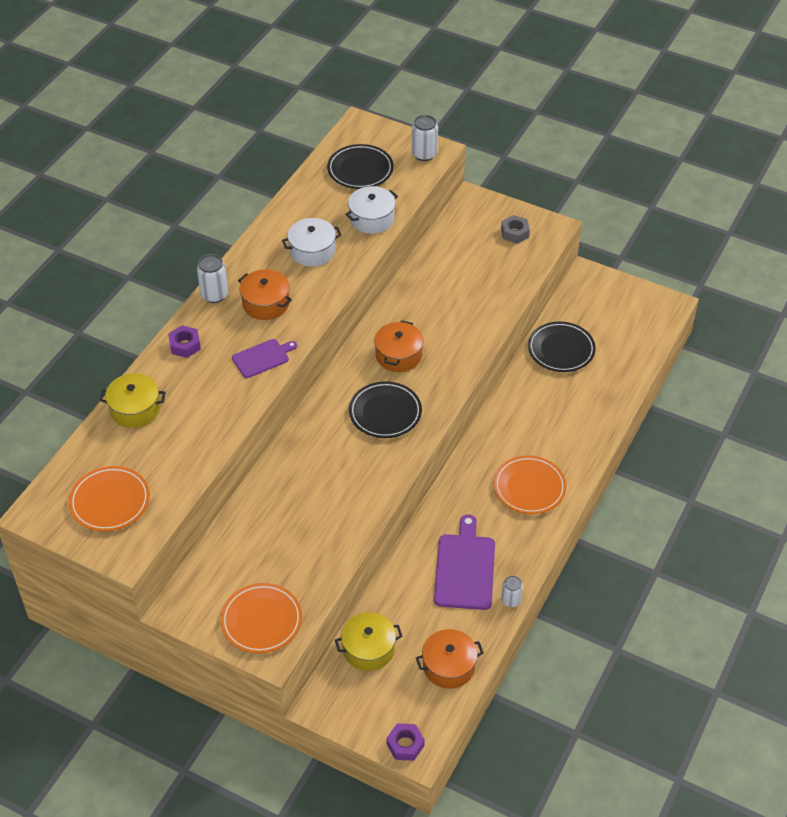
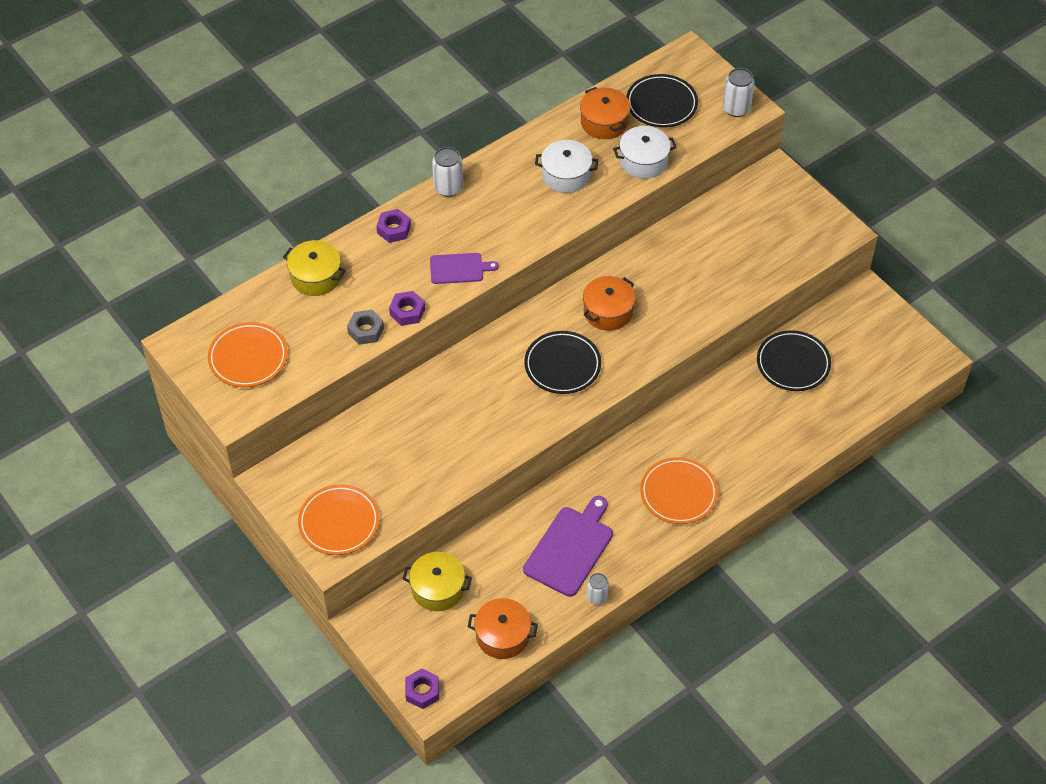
camera: 25 degrees right, 5 degrees up
(237, 410) = (407, 312): none -> purple nut
(266, 303) = (491, 214): orange pot -> orange pot (604, 122)
(514, 233) = (799, 223): grey nut -> grey nut (366, 330)

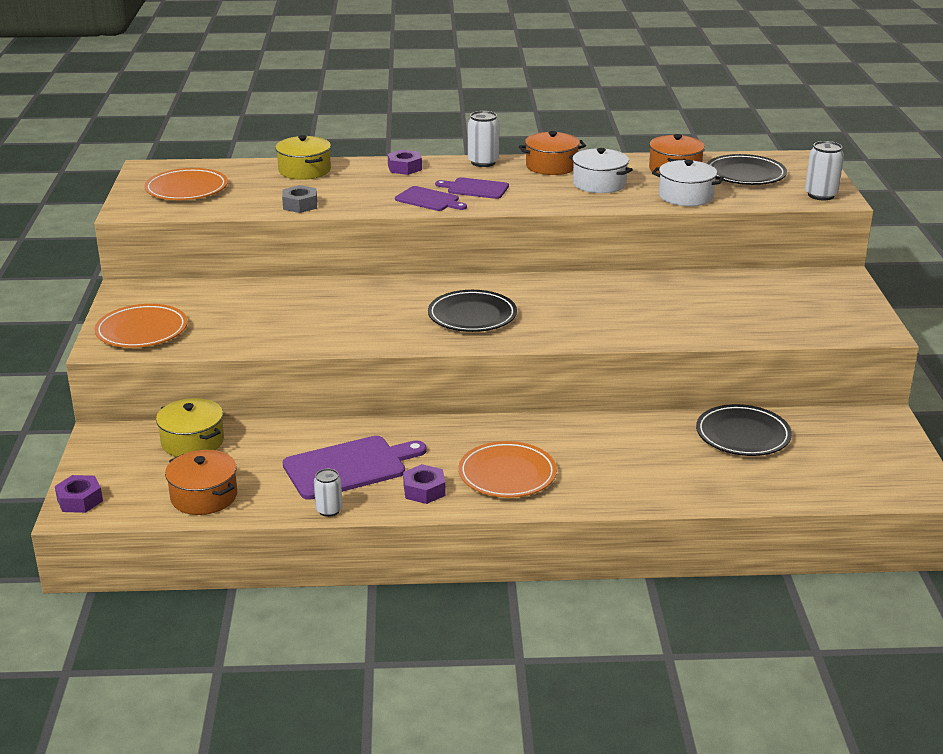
camera: 35 degrees right, 25 degrees down
(407, 312) = (350, 207): purple nut -> purple nut (424, 490)
(479, 232) = (475, 188): none -> purple cutting board
(608, 311) = (560, 301): orange pot -> orange pot (551, 166)

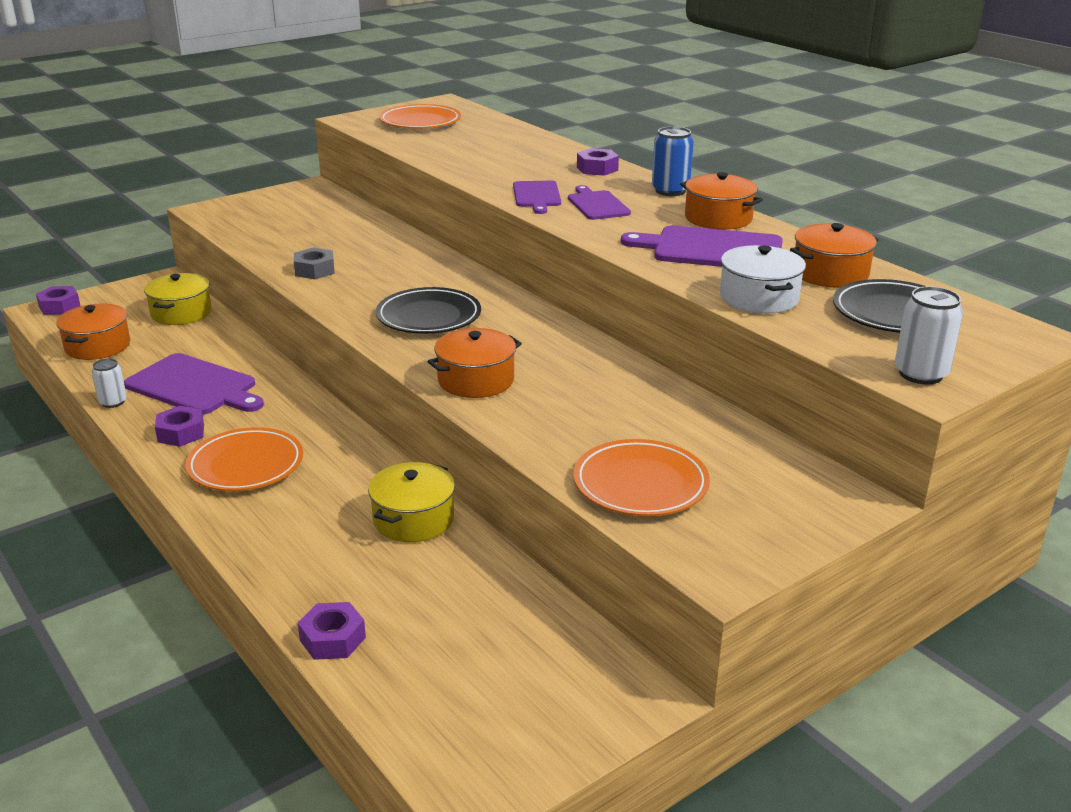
camera: 55 degrees right, 0 degrees up
(142, 331) = (245, 212): orange plate -> orange plate (640, 484)
(300, 205) = (446, 159): grey nut -> grey nut (314, 270)
(304, 170) = (525, 141): yellow pot -> yellow pot (413, 519)
(483, 162) = (670, 191): white can -> blue can
(591, 329) = (476, 380): none -> orange pot
(599, 184) = (712, 249): white pot -> purple cutting board
(743, 435) = (471, 586): black plate -> none
(755, 495) = (332, 639): none -> purple nut

